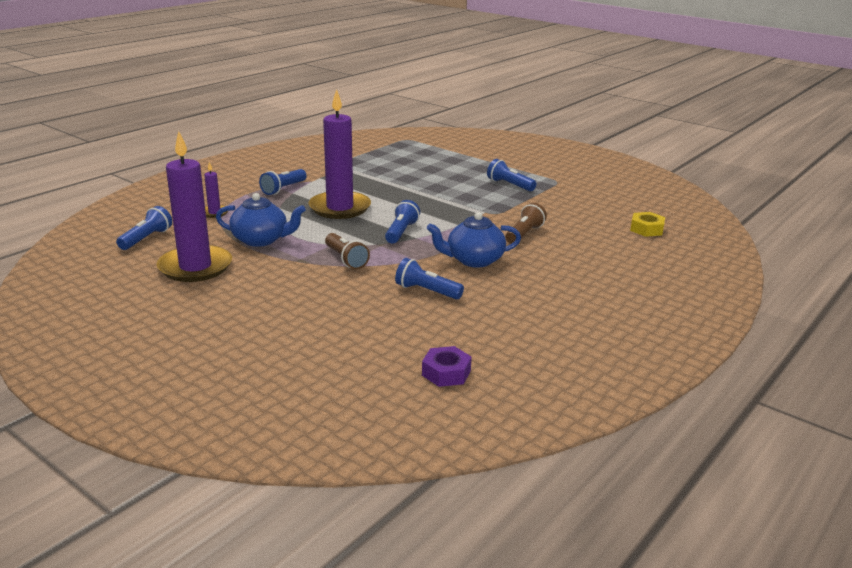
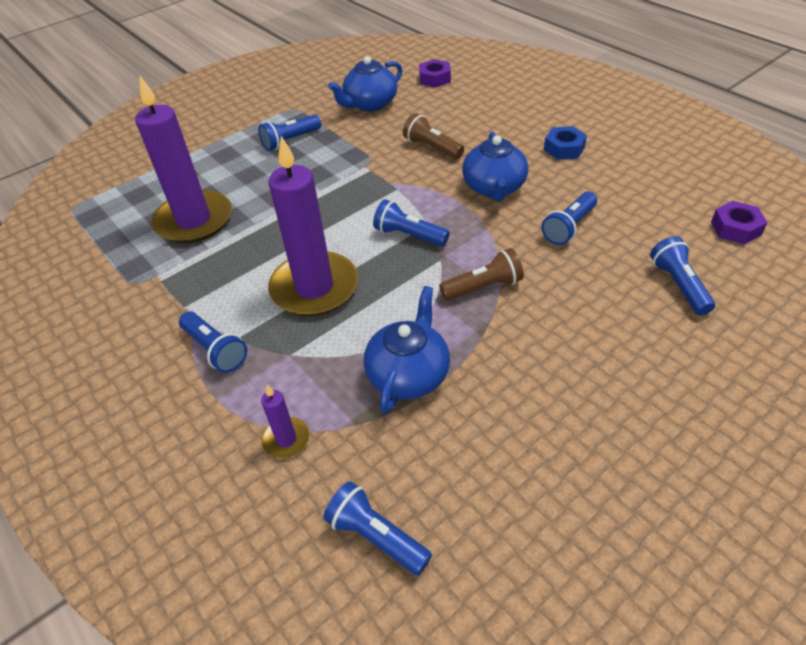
camera: 75 degrees left, 20 degrees up
(195, 267) = (496, 452): purple candle -> purple candle (194, 220)
(357, 337) = (678, 285): none -> blue flashlight
(551, 290) = (564, 148): none -> blue nut
(581, 207) = (370, 104): none -> blue teapot
(646, 229) = (434, 78): yellow nut -> purple nut

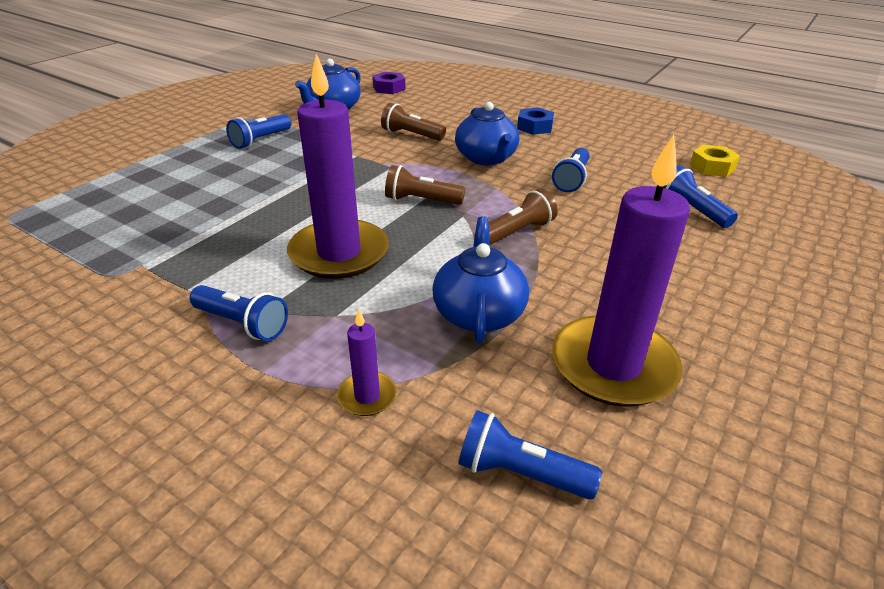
camera: 20 degrees left, 10 degrees down
(194, 220) = (172, 212): purple candle -> purple candle (613, 365)
(409, 235) = (421, 200): blue flashlight -> brown flashlight
(735, 228) = (712, 167): purple nut -> yellow nut

